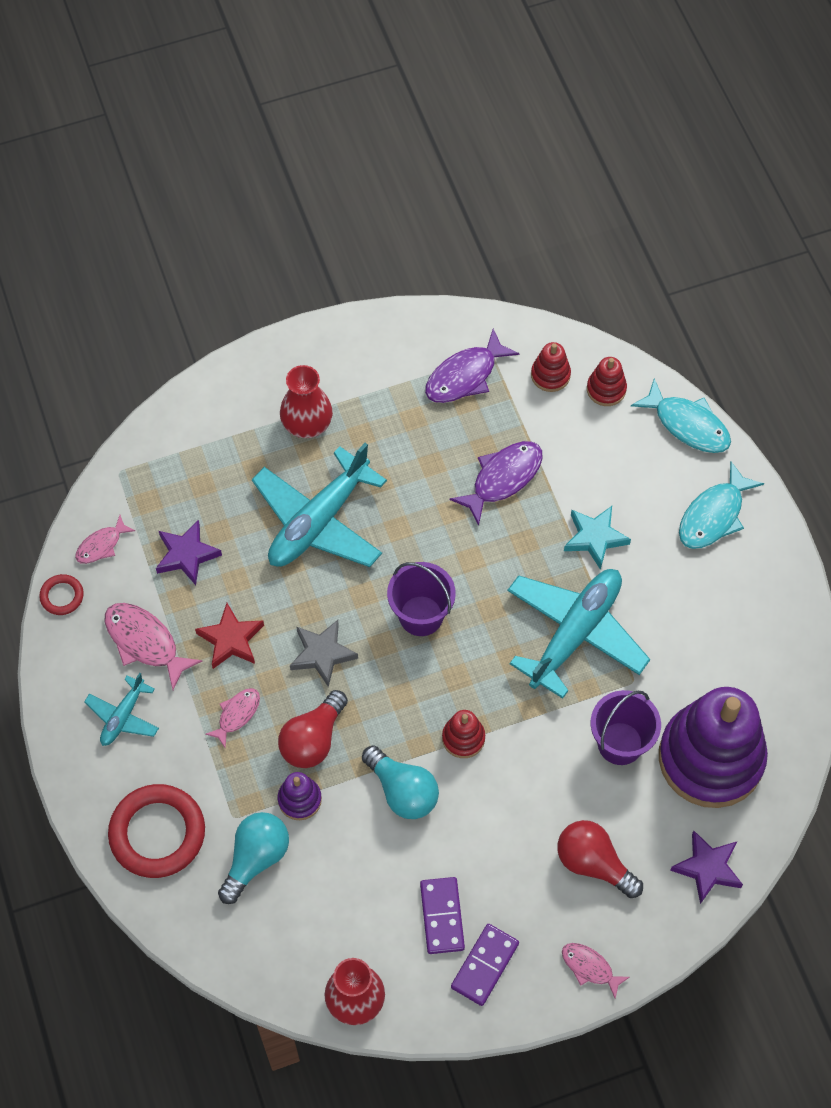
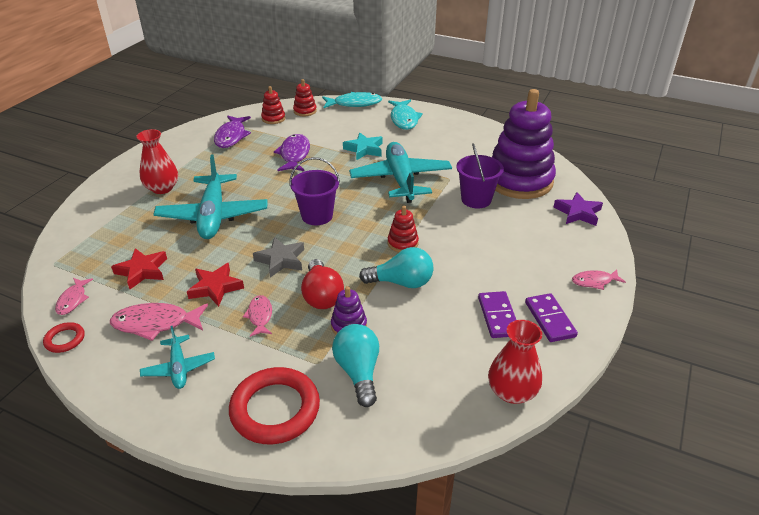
camera: 45 degrees left, 25 degrees down
(186, 555) = (142, 271): purple star -> red star
(442, 916) = (498, 316): purple domino -> purple domino turned 45 degrees clockwise
(593, 863) = (532, 244): red light bulb -> none

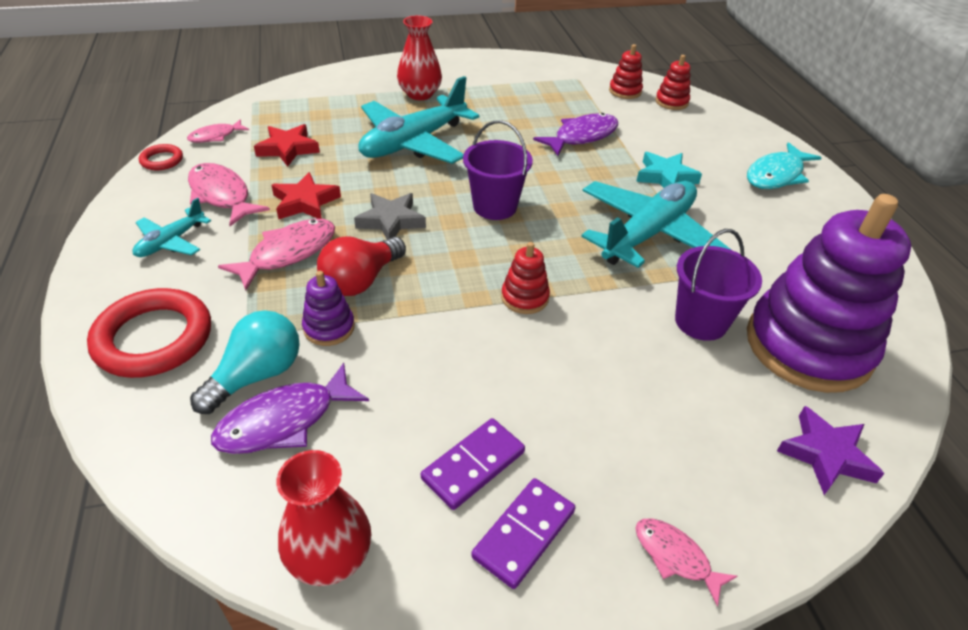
camera: 50 degrees right, 5 degrees up
(231, 136) = (554, 85): purple fish -> purple fish (284, 421)
(260, 316) = (288, 253): pink fish -> pink fish, size x1.67
(354, 104) = (743, 125): turquoise fish -> none
(401, 282) = (448, 334): turquoise light bulb -> none

